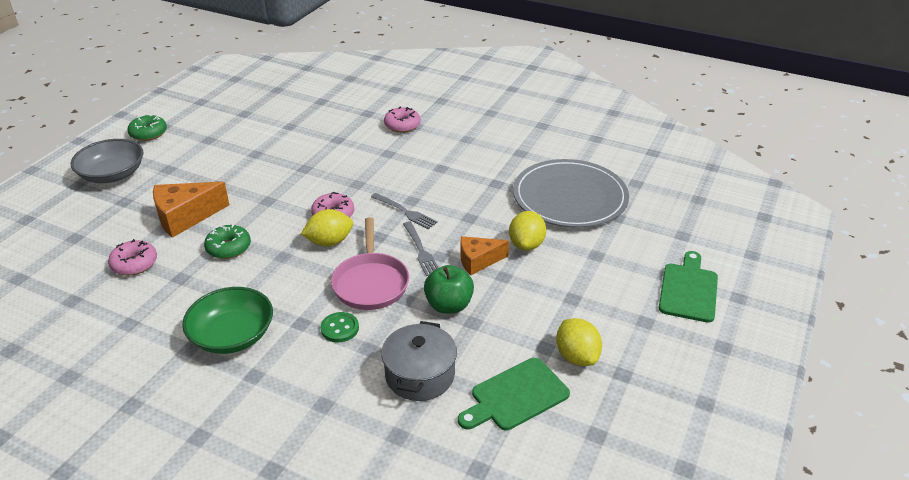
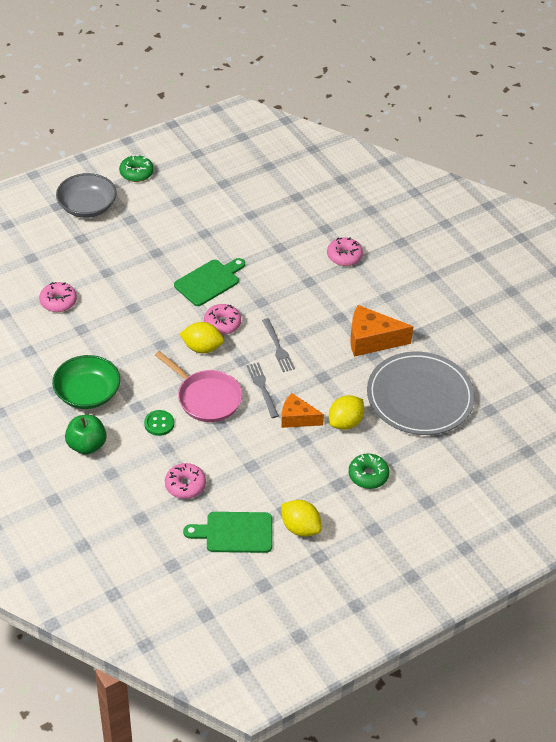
camera: 30 degrees right, 10 degrees up
(185, 217) = (115, 274): orange cheese -> orange cheese (371, 340)
(228, 248) = (128, 318): green donut -> green donut (368, 475)
(371, 282) = (206, 397): pink pan -> pink pan turned 75 degrees counterclockwise
(420, 375) = (185, 485): grey pot -> pink donut
(421, 250) = (262, 388): grey fork -> grey fork turned 150 degrees clockwise
(449, 305) = (246, 444): green apple -> green apple (86, 445)
(576, 356) = (300, 528): yellow lemon -> yellow lemon turned 60 degrees counterclockwise
(688, 290) = (432, 522): green cutting board -> green cutting board (209, 281)

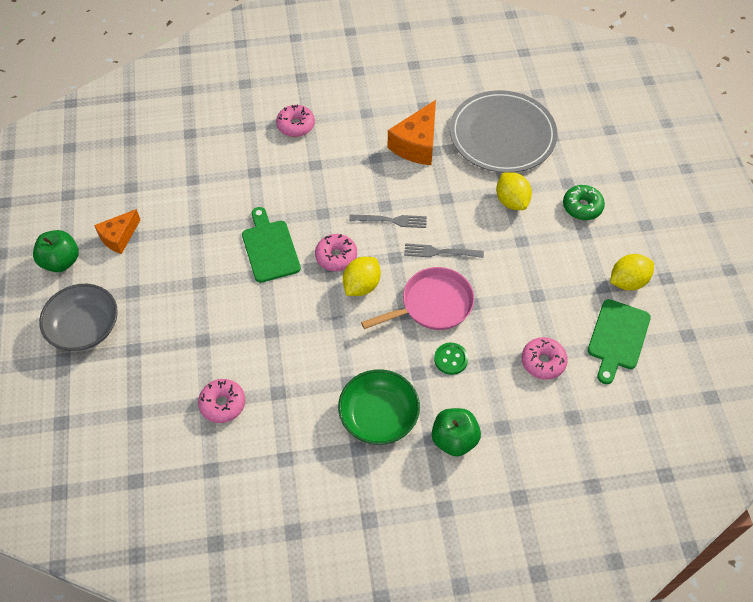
camera: 65 degrees left, 10 degrees up
(136, 173) = (61, 261): green donut -> green apple
(297, 418) = (491, 237): orange cheese -> orange cheese (119, 237)

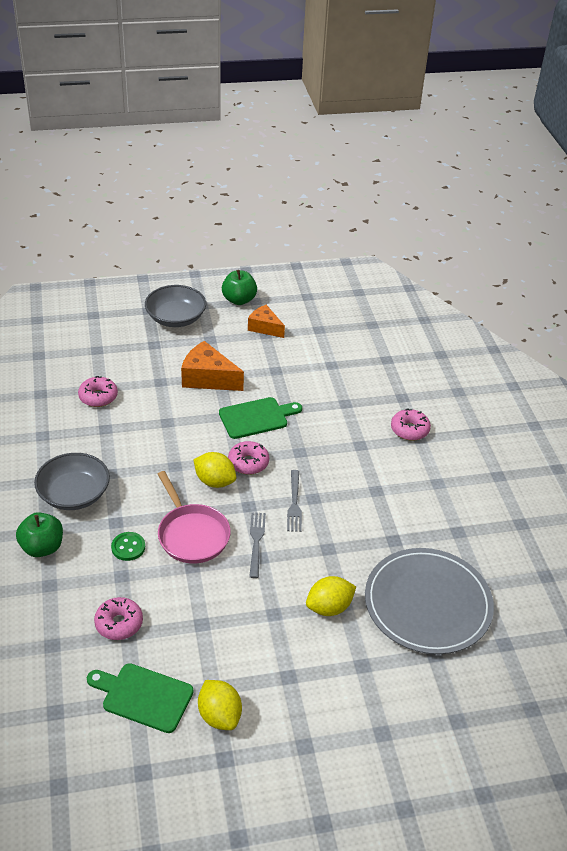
camera: 85 degrees right, 15 degrees down
(378, 416) = (74, 494): green bowl -> grey bowl
(416, 144) = (400, 525): orange cheese -> orange cheese (208, 378)
(582, 207) = (327, 678): green donut -> none

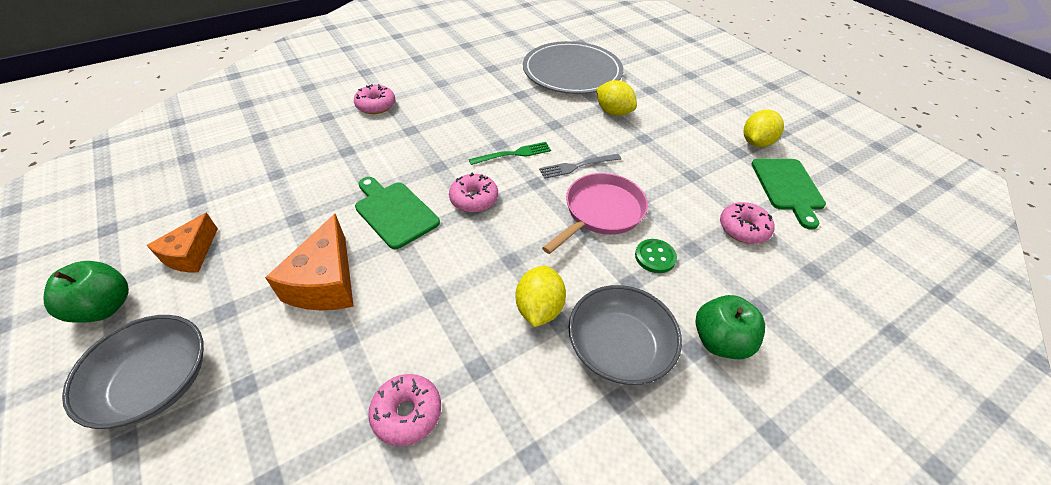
camera: 110 degrees left, 5 degrees up
(215, 481) = (516, 217): yellow lemon -> yellow lemon (539, 308)
(294, 503) = (513, 154): grey fork -> green fork

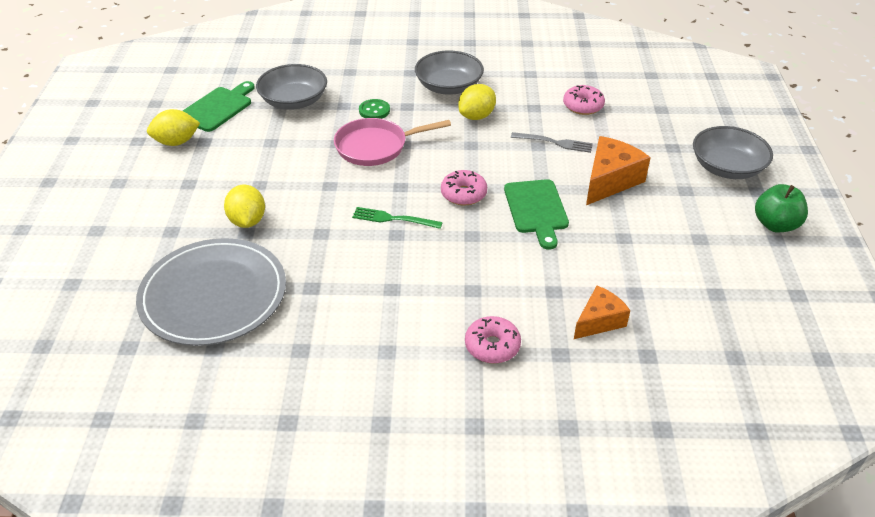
camera: 145 degrees left, 5 degrees down
(191, 254) = (714, 240): orange cheese -> orange cheese (599, 321)
(577, 166) = (350, 185): grey fork -> grey fork (554, 142)
(720, 341) = (391, 69): green apple -> none
(743, 229) = (294, 101): pink donut -> grey bowl

